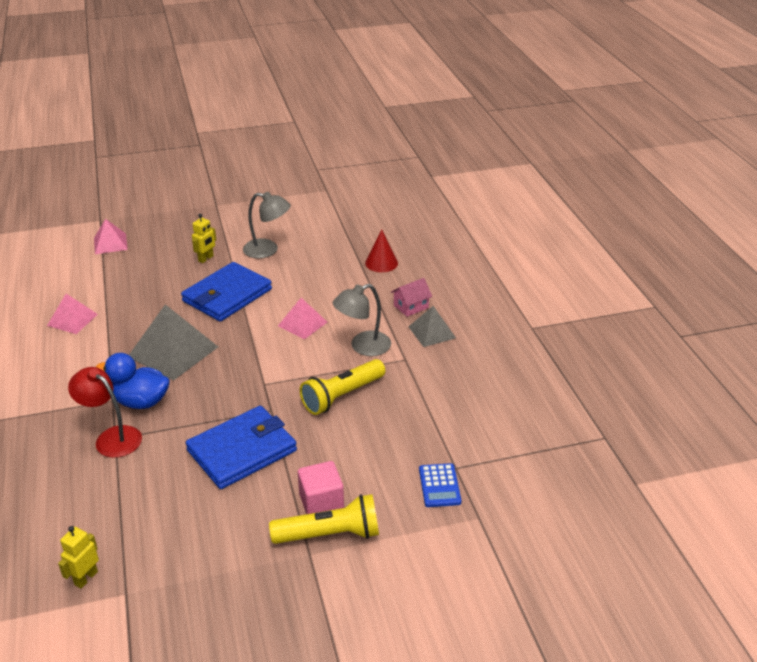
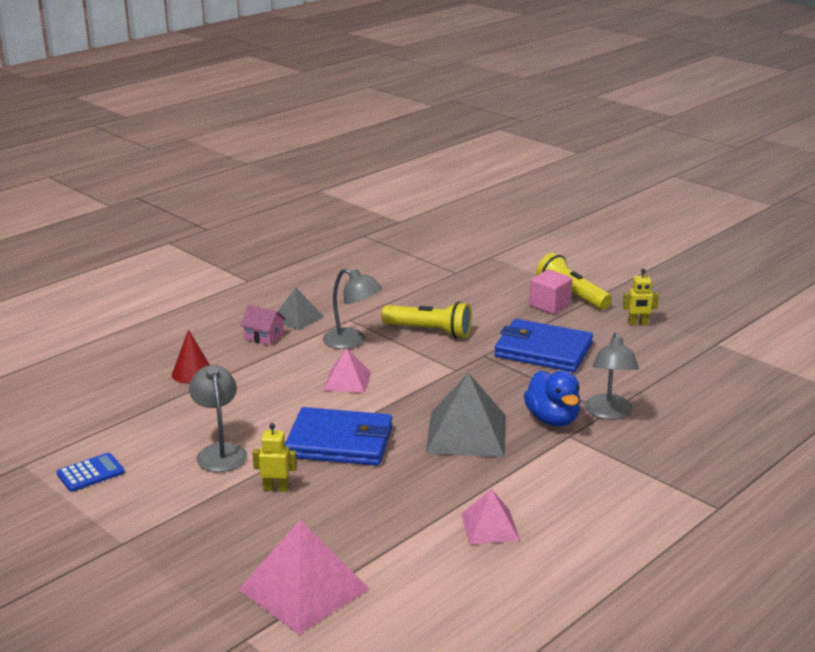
camera: 120 degrees left, 10 degrees down
(86, 578) = (731, 361): yellow robot -> yellow robot (638, 324)
(110, 243) = (304, 589): pink pyramid -> pink pyramid, size x1.72
(111, 437) = (609, 413): red lamp -> grey lamp
(439, 486) = (480, 273): blue calculator -> blue calculator (90, 473)

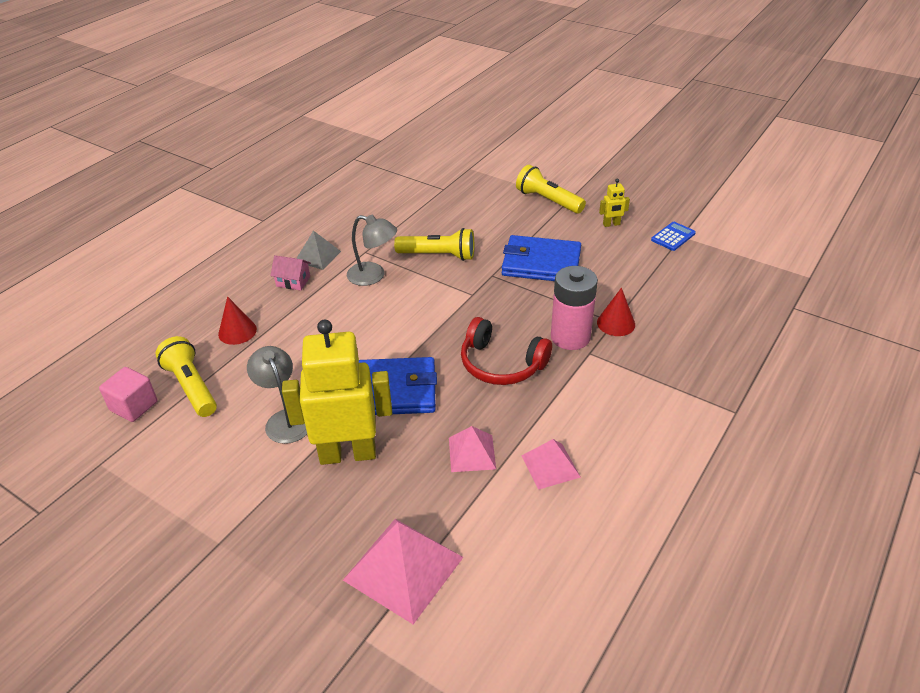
camera: 10 degrees left, 15 degrees up
(90, 473) = (168, 464): blue calculator -> blue calculator (673, 237)
(132, 413) = (191, 387): none -> yellow flashlight
(276, 488) = (348, 453): yellow robot -> yellow robot, size x2.48
(347, 381) = (381, 320): pink pyramid -> pink pyramid (472, 453)
(466, 434) = (501, 364): grey pyramid -> red headphones
(549, 305) = (533, 214): pink cube -> pink cube (134, 406)
(552, 419) = (570, 337): blue duck -> pink battery
(609, 413) = (616, 323): grey lamp -> red cone

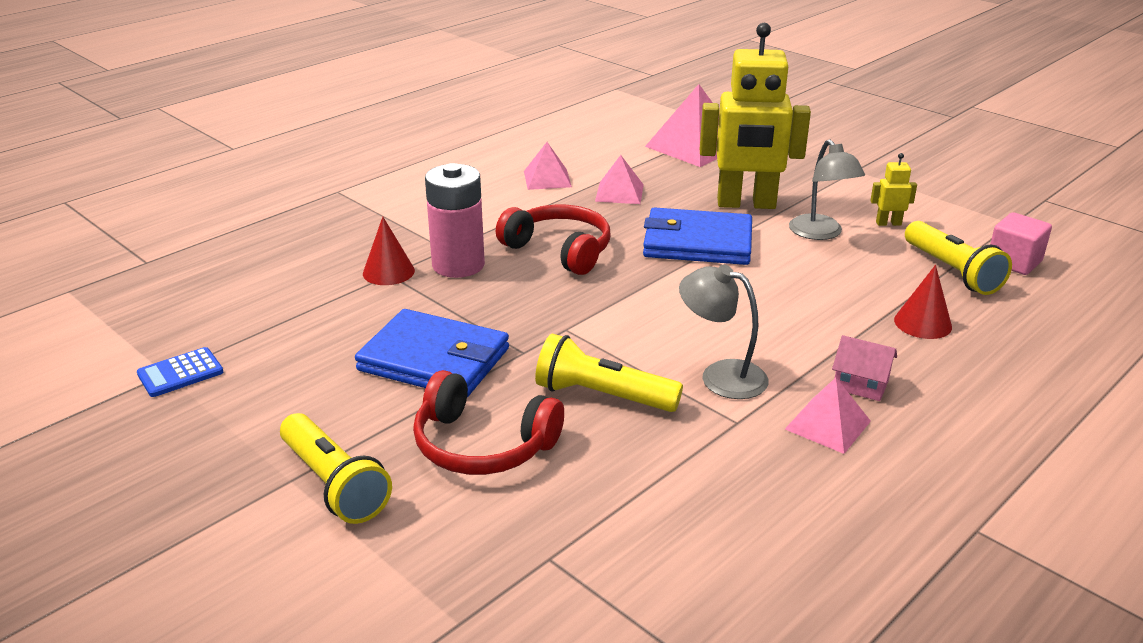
camera: 170 degrees left, 10 degrees down
(317, 256) = (828, 425): grey pyramid -> pink pyramid
(490, 224) = (483, 445): none -> red headphones
(611, 224) = (259, 411): yellow robot -> yellow robot (888, 223)

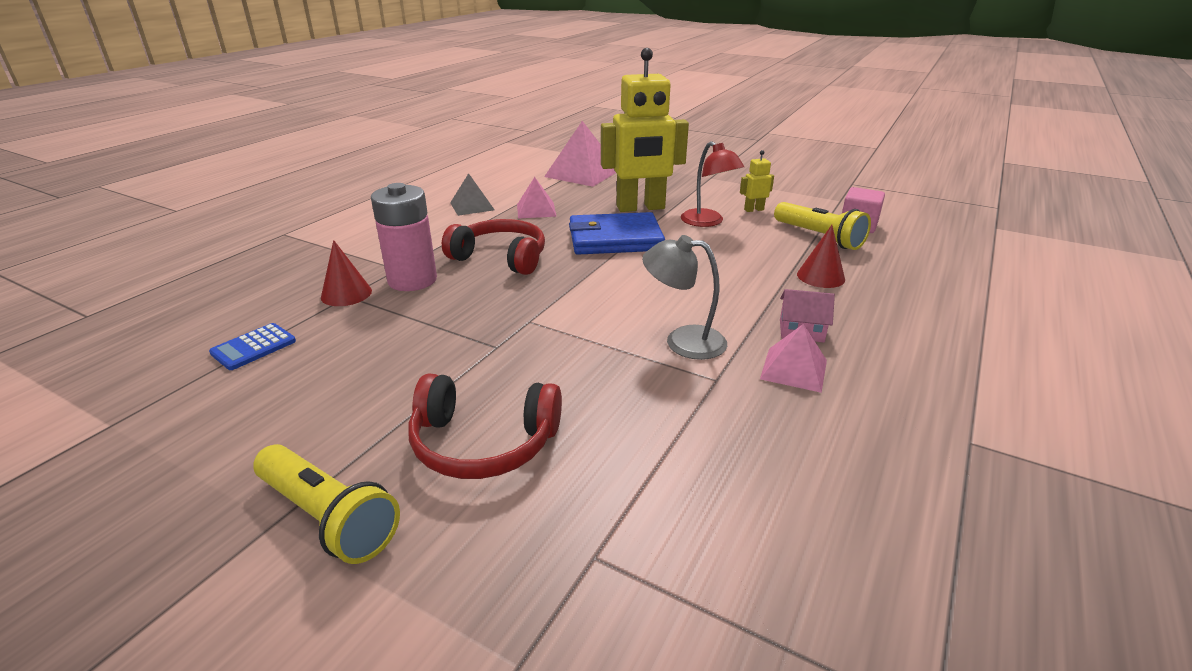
camera: 15 degrees left, 0 degrees up
(180, 373) = (129, 422): blue calculator -> blue calculator (253, 347)
(434, 359) = (411, 366): blue wallet -> none
(547, 179) = (472, 206): pink pyramid -> grey pyramid
(603, 396) = (585, 375): yellow flashlight -> none
(820, 233) = (707, 222): grey lamp -> red lamp

